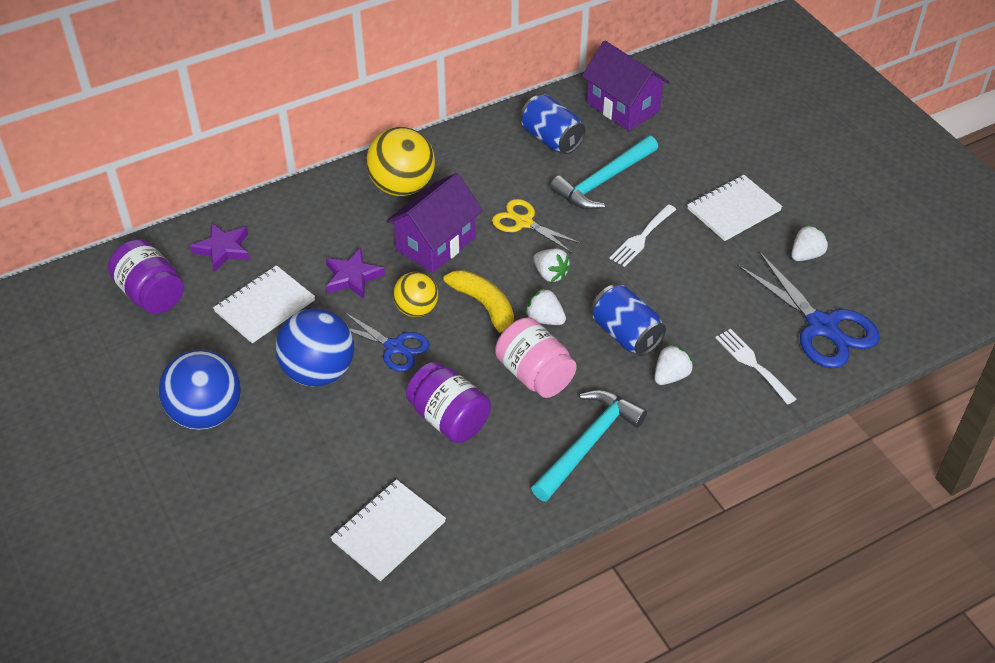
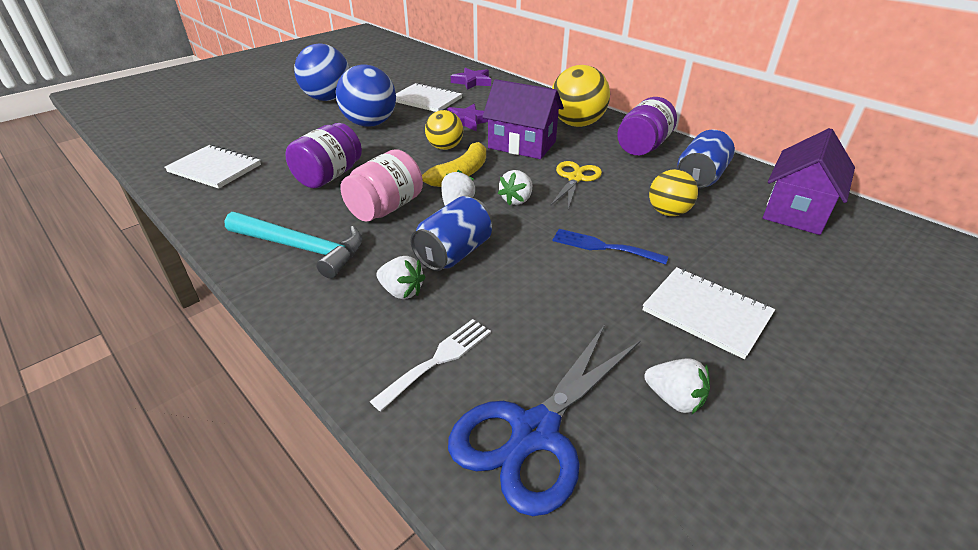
camera: 75 degrees right, 10 degrees down
(151, 294) = (424, 71): purple jar -> purple jar (642, 147)
(394, 347) = (401, 145): blue scissors -> none
(602, 181) = (668, 212): turquoise hammer -> yellow ball
(641, 238) = (603, 247): white fork -> blue fork

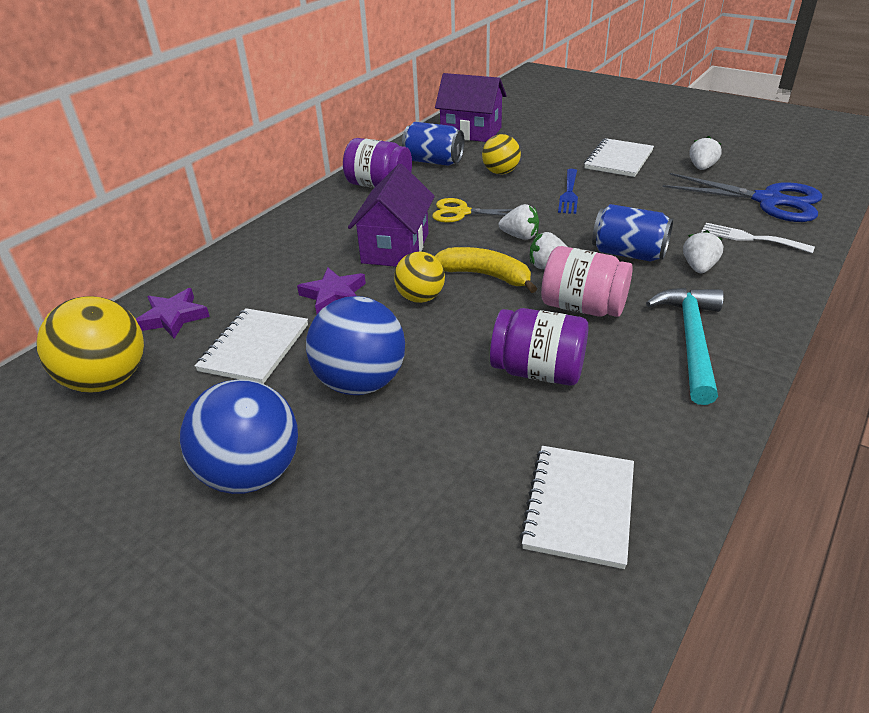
camera: 100 degrees left, 0 degrees up
(577, 124) = (329, 221): yellow ball -> yellow ball (108, 380)

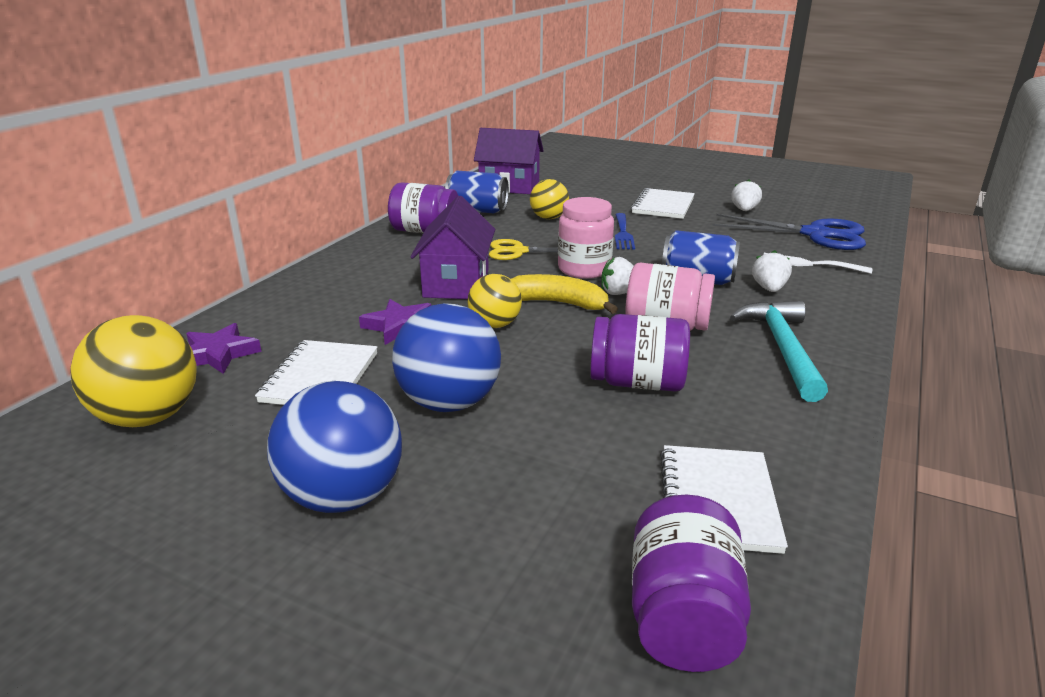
camera: 10 degrees left, 10 degrees down
(514, 623) = (683, 617): none -> purple jar
(520, 236) = (584, 269): white strawberry -> pink jar

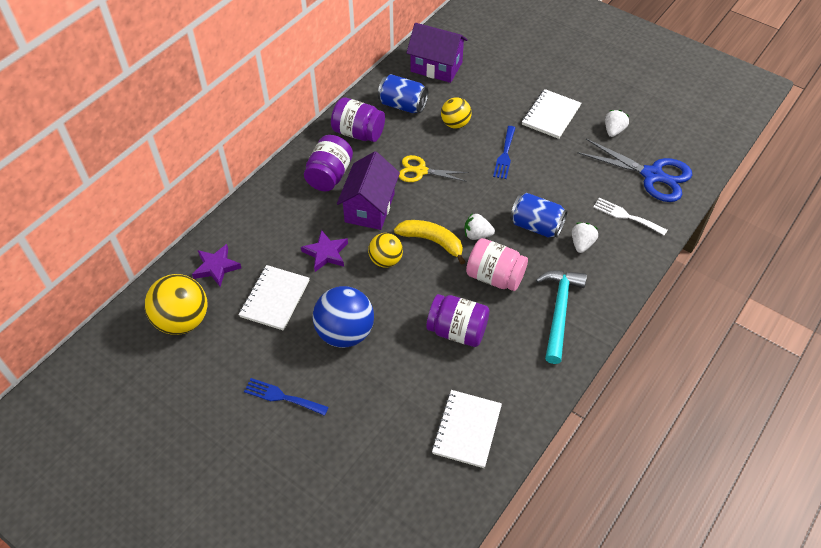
camera: 10 degrees right, 25 degrees up
(343, 496) = (282, 397): blue ball -> blue fork
(584, 269) = (461, 201): pink jar -> none
(683, 617) = (423, 494): purple jar -> purple jar (329, 175)

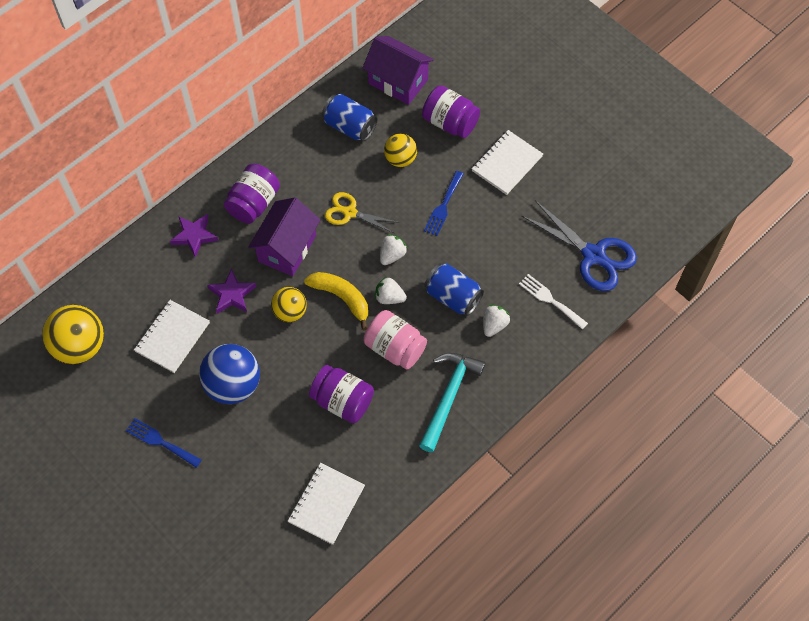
camera: 10 degrees right, 10 degrees up
(216, 267) = (121, 293): purple star -> purple star (194, 236)
(358, 133) = (295, 155): purple jar -> purple jar (450, 123)
(613, 130) = (569, 193): white strawberry -> white strawberry (392, 255)

